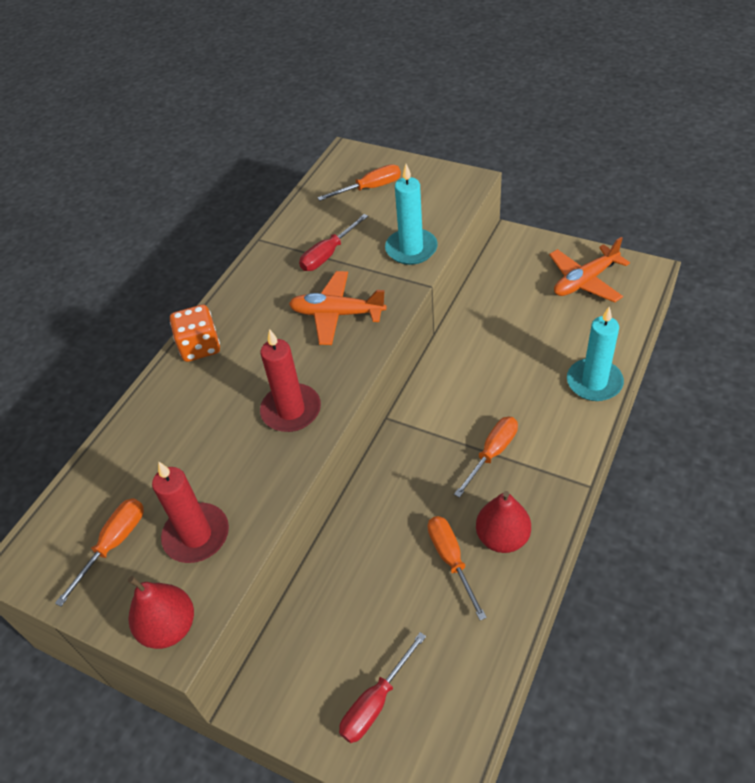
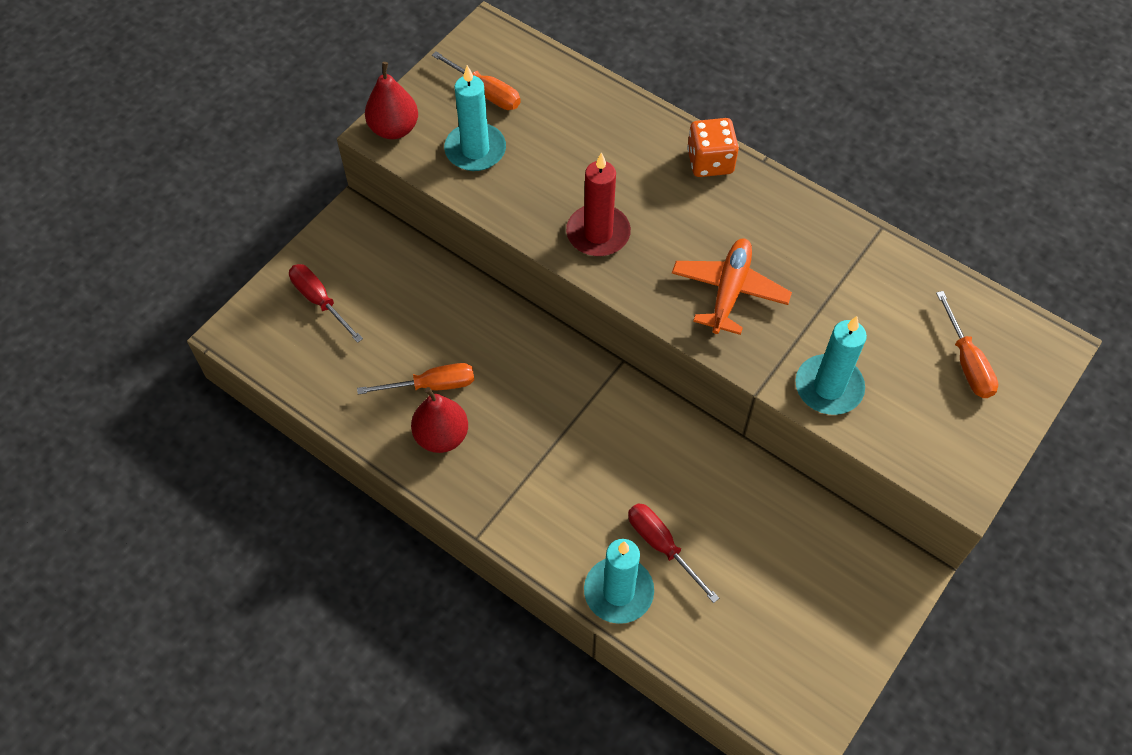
camera: 95 degrees right, 10 degrees up
(196, 535) = (475, 150): red candle -> turquoise candle
(328, 254) = (837, 296): red screwdriver -> red screwdriver (662, 546)
(492, 453) = (545, 452): orange screwdriver -> none
(585, 281) = (800, 642): orange plane -> none

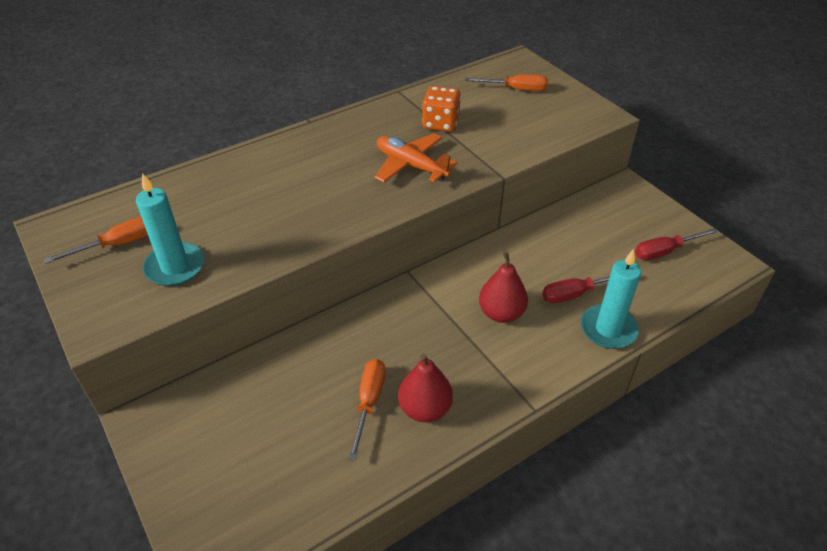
camera: 70 degrees left, 15 degrees down
(320, 301) = (222, 474): red screwdriver -> red screwdriver (665, 251)
(394, 129) = (101, 318): red pear -> red pear (501, 313)
(598, 233) = (316, 216): red candle -> none
(710, 162) = (292, 144): orange dice -> orange dice (440, 123)
(828, 387) = (511, 145): turquoise candle -> none

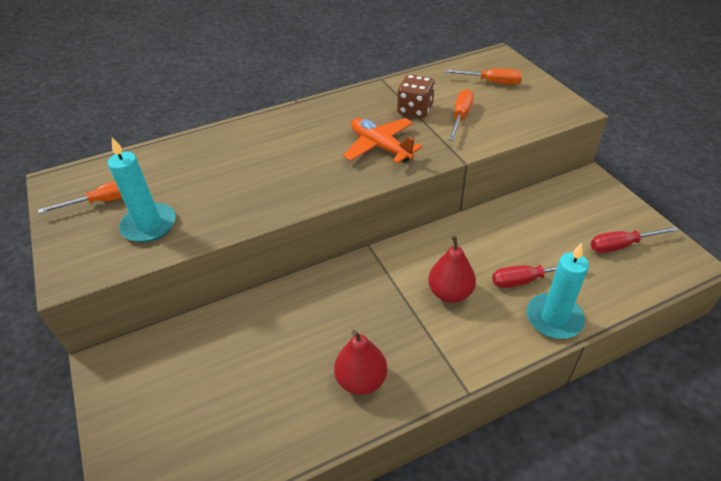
camera: 10 degrees right, 0 degrees up
(369, 403) = (309, 368): orange screwdriver -> orange screwdriver (460, 117)
(440, 123) = (415, 110): orange dice -> brown dice

